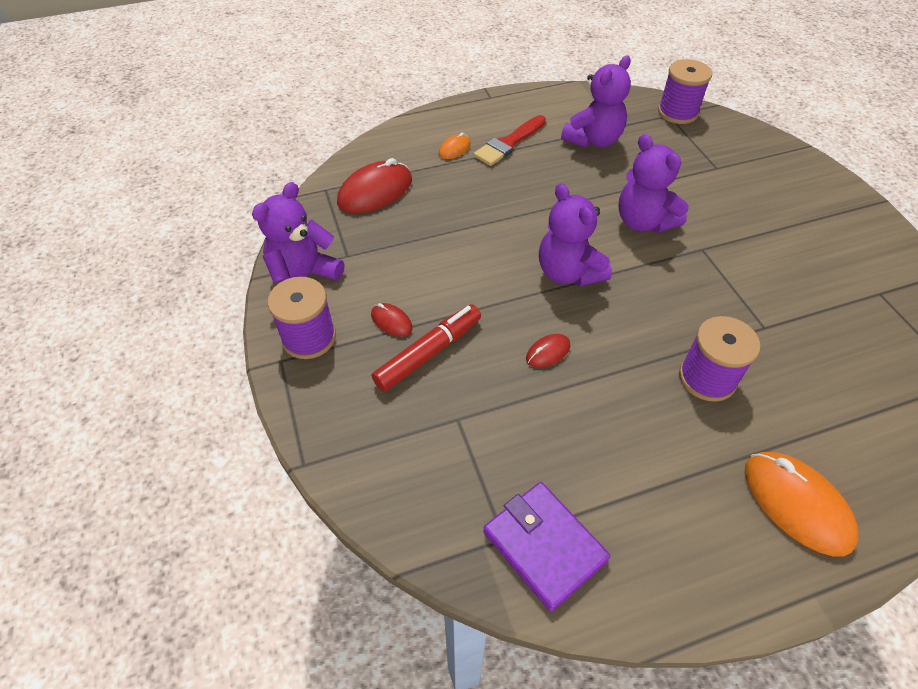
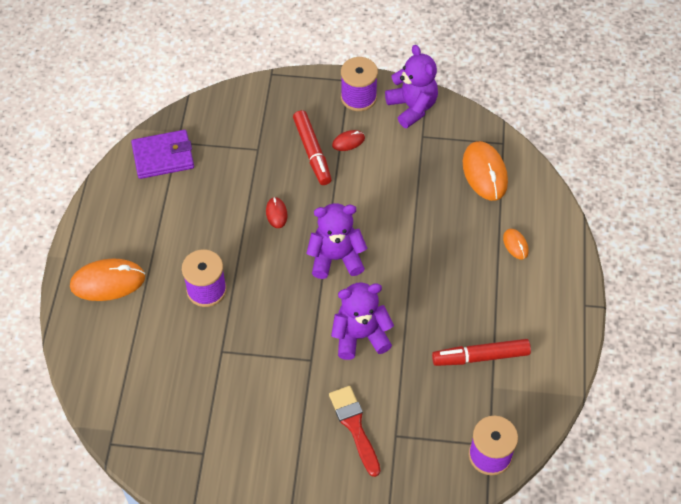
camera: 115 degrees right, 5 degrees up
(375, 191) = (484, 173): red mouse -> orange mouse
(509, 143) = (505, 288): red brush -> red brush (354, 426)
(593, 140) = (480, 356): purple teddy bear -> red marker

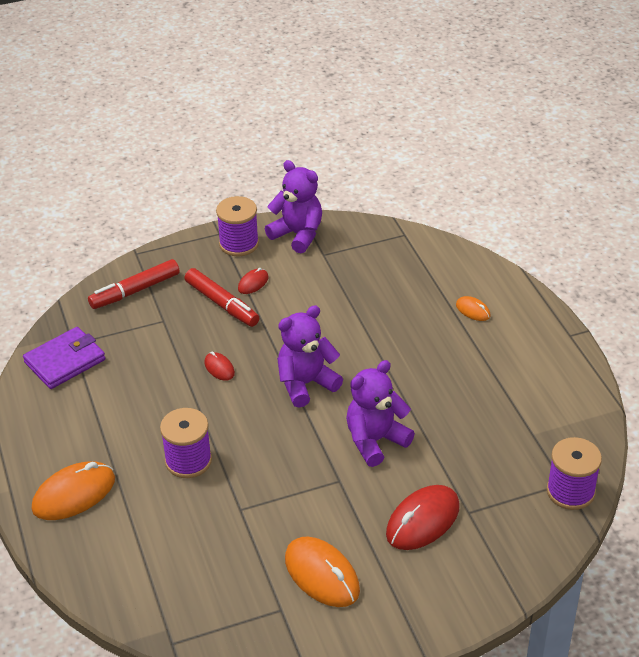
camera: 25 degrees left, 15 degrees down
(354, 426) = (422, 520): red brush -> red mouse
(480, 356) = (504, 413): red marker -> red marker (135, 291)
(484, 173) = (403, 263): orange mouse -> orange mouse (322, 575)

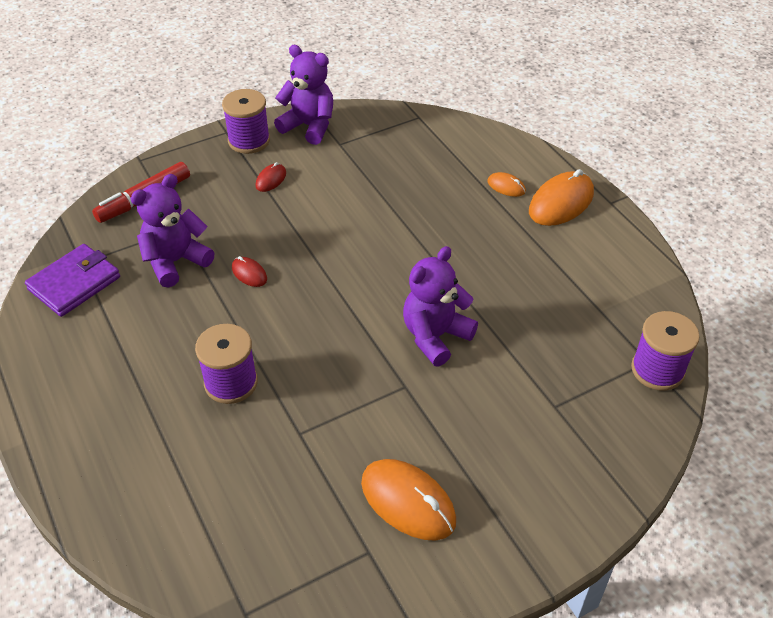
camera: 10 degrees left, 5 degrees up
(74, 494) = (102, 438): orange mouse -> orange mouse (561, 203)
(222, 304) = (241, 204): red marker -> none
(306, 384) = (347, 281): purple teddy bear -> purple teddy bear (175, 261)
(422, 520) = (507, 422): red mouse -> none

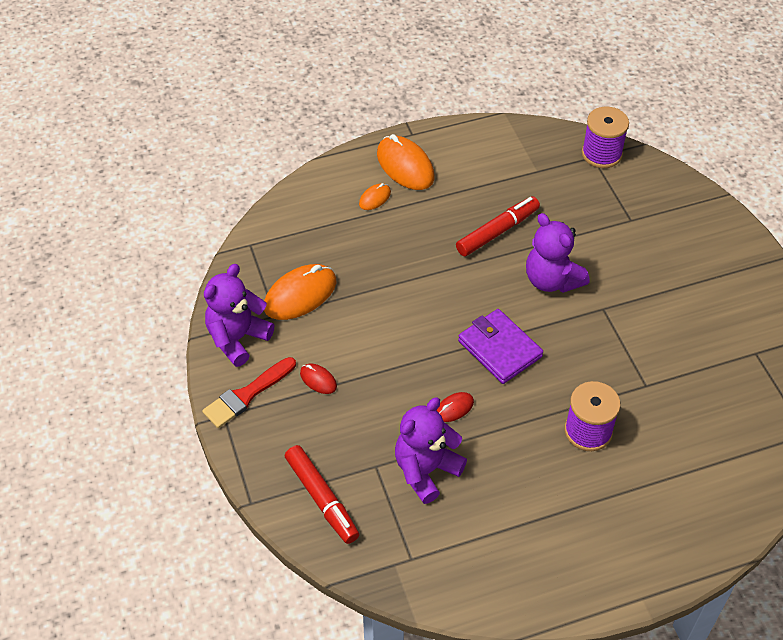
camera: 80 degrees left, 5 degrees up
(74, 283) = (442, 564): purple wallet -> purple wallet (499, 349)
(175, 261) = (426, 470): purple teddy bear -> purple teddy bear turned 75 degrees clockwise
(249, 141) = (247, 395): purple spool -> red brush
(408, 502) = (714, 323): orange mouse -> orange mouse (300, 295)
(492, 284) = (497, 231): none -> red marker

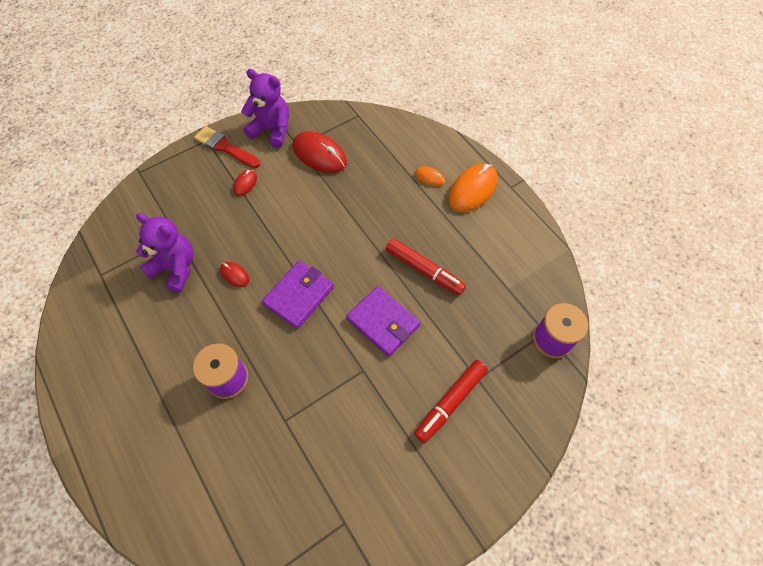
camera: 75 degrees right, 10 degrees up
(300, 295) = (319, 155): orange mouse -> red mouse
(322, 499) = (145, 210): red marker -> red marker (450, 402)
(552, 280) = (383, 322): purple teddy bear -> purple wallet

